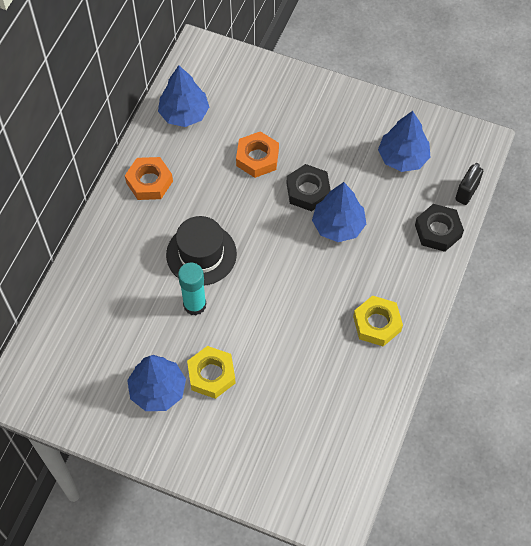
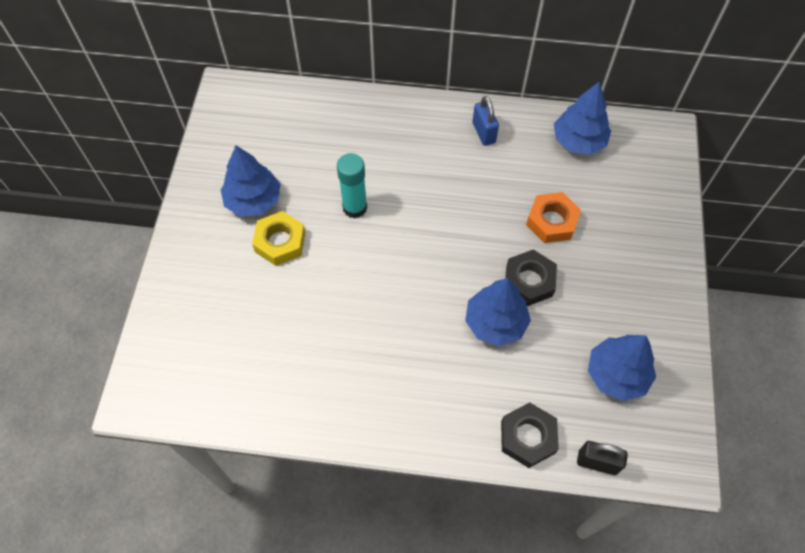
camera: 75 degrees right, 0 degrees up
(149, 182) = (483, 133): orange nut -> blue padlock
(201, 254) = (415, 199): black hat -> none
(377, 324) = (381, 391): yellow nut -> none

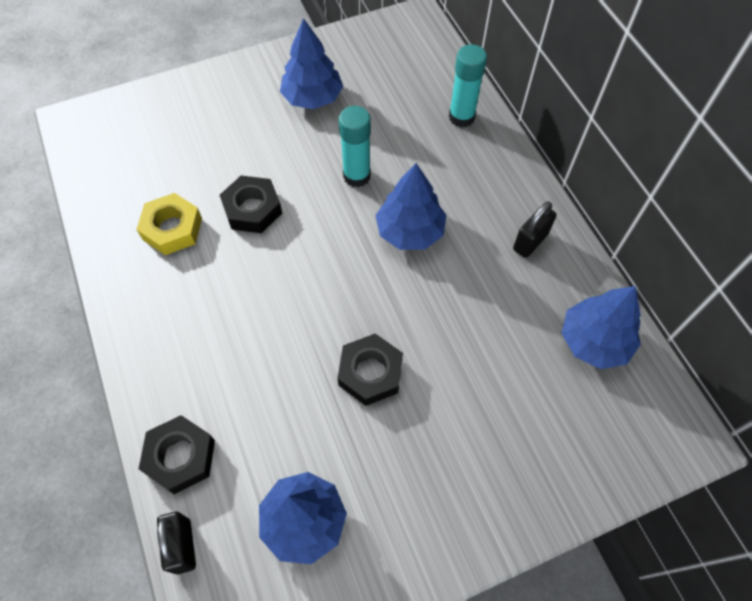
camera: 60 degrees right, 0 degrees up
(280, 242) = (281, 139): yellow nut -> yellow nut (172, 228)
(337, 294) = (252, 209): none -> black nut
(348, 113) = (461, 117): none -> turquoise glue stick
(483, 133) = (530, 242): blue padlock -> black padlock
(495, 322) = (300, 362): blue tree -> blue tree (410, 231)
(552, 221) = (463, 361): orange nut -> none

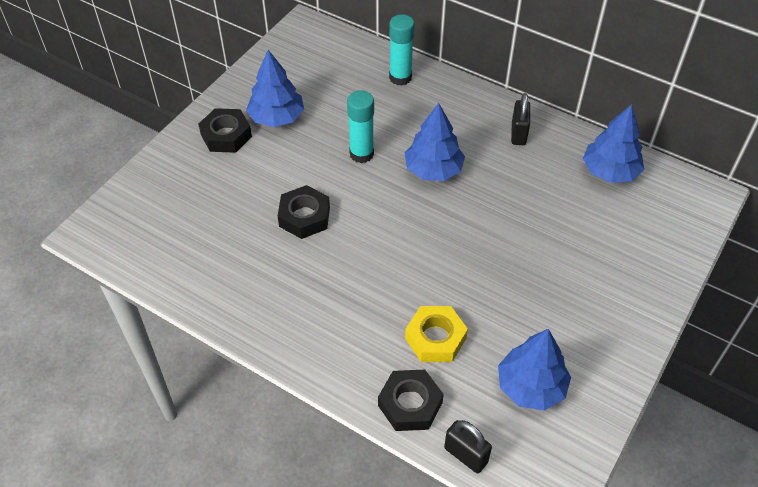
camera: 35 degrees left, 10 degrees down
(172, 228) = (254, 263): yellow nut -> yellow nut (435, 338)
(370, 373) = (489, 272): black nut -> black nut (226, 135)

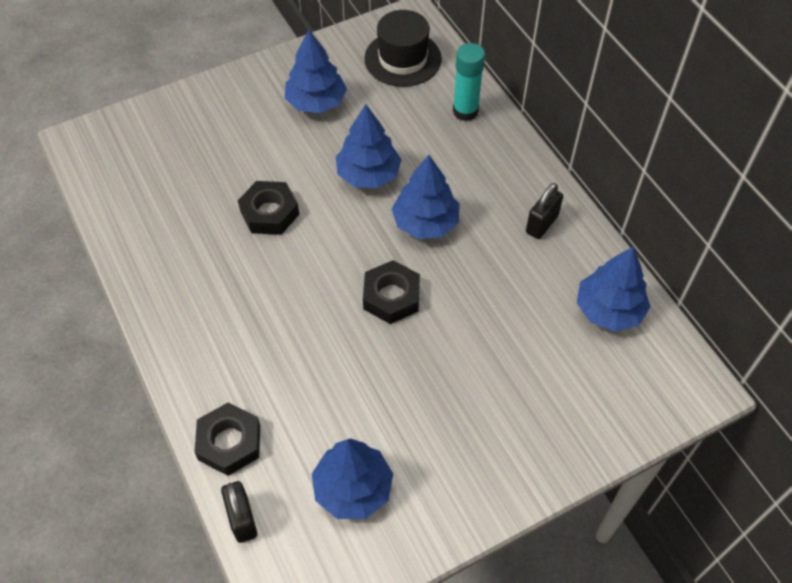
camera: 30 degrees right, 5 degrees up
(226, 135) = (258, 100): black nut -> black nut (391, 296)
(321, 58) = (403, 59): none -> black hat
(361, 154) = (368, 174): turquoise glue stick -> blue tree
(435, 338) = (300, 392): yellow nut -> none

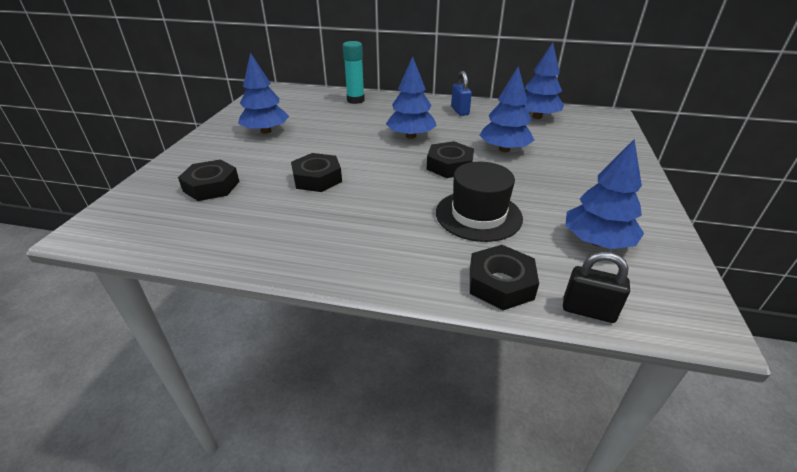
camera: 50 degrees left, 20 degrees down
(192, 153) = (211, 186): none -> black nut
(368, 174) = (348, 137): blue tree -> blue tree (504, 149)
(403, 59) = (290, 100): black hat -> black hat (478, 215)
(541, 224) = (460, 111): black padlock -> blue padlock

